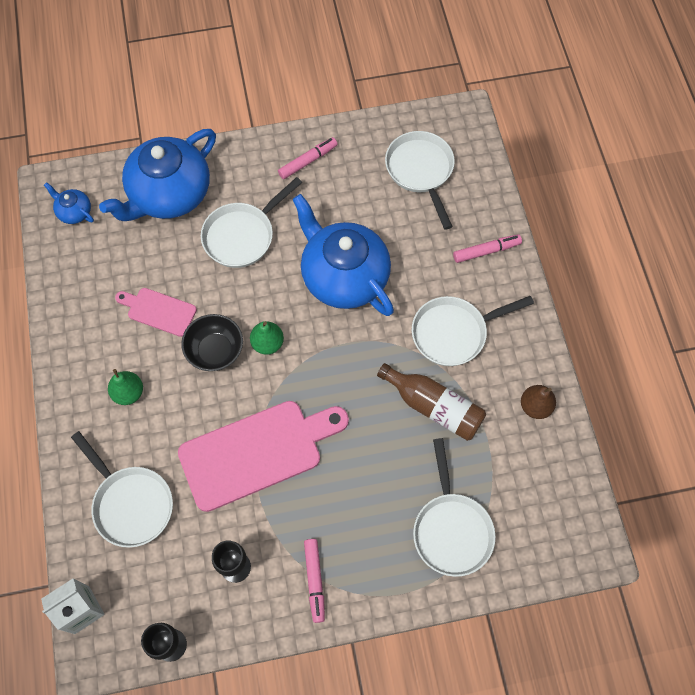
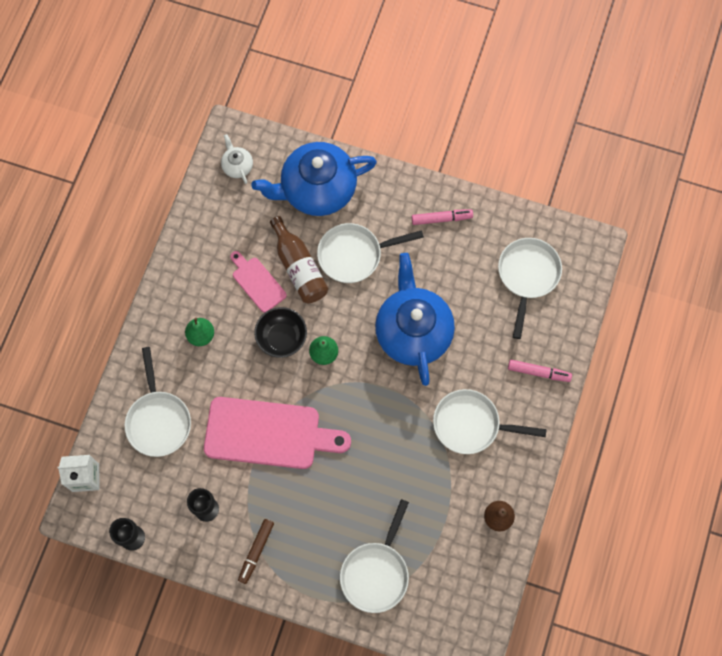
camera: 30 degrees right, 5 degrees up
(74, 212) = (237, 166): blue teapot -> white teapot
(314, 580) = (256, 551): pink marker -> brown marker
(434, 406) = (420, 473): brown bottle -> brown bottle (299, 267)

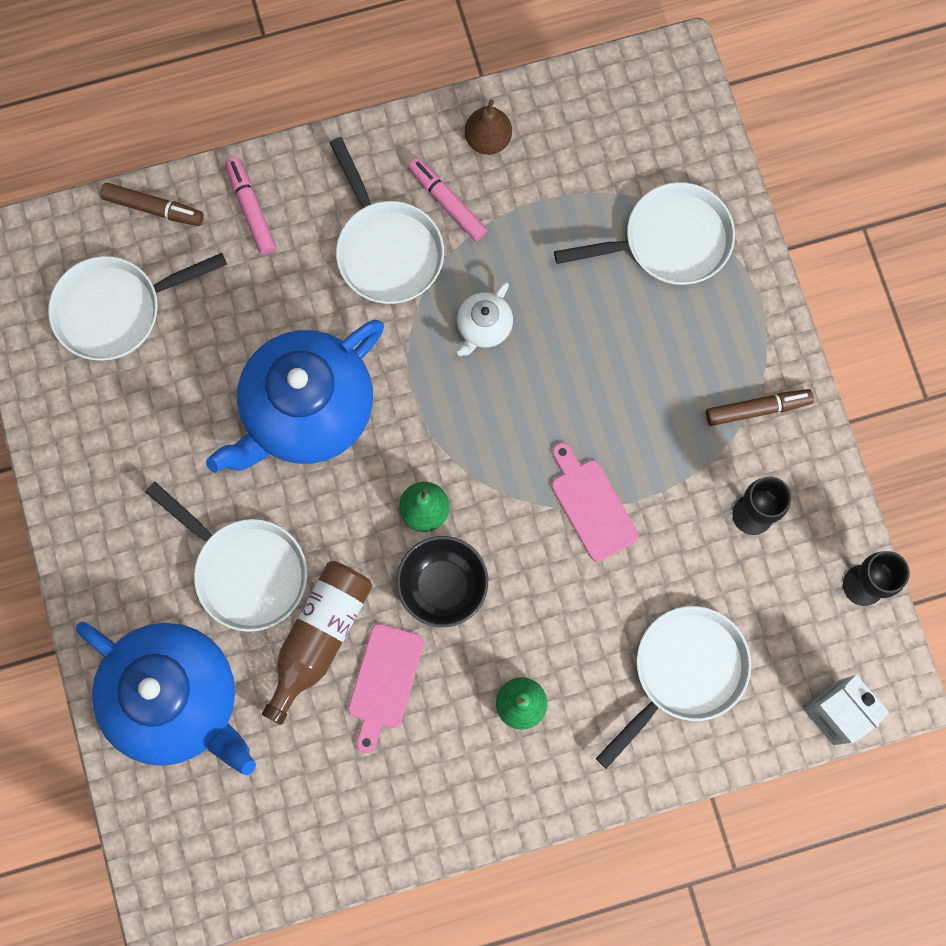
camera: 125 degrees left, 5 degrees up
(237, 166) = (217, 851): white teapot -> white teapot (483, 327)
(269, 434) = (591, 505): pink cutting board -> pink cutting board, size x0.51
(441, 219) = (104, 484): pink marker -> pink marker (447, 202)
(571, 326) = (153, 208): none -> brown marker

